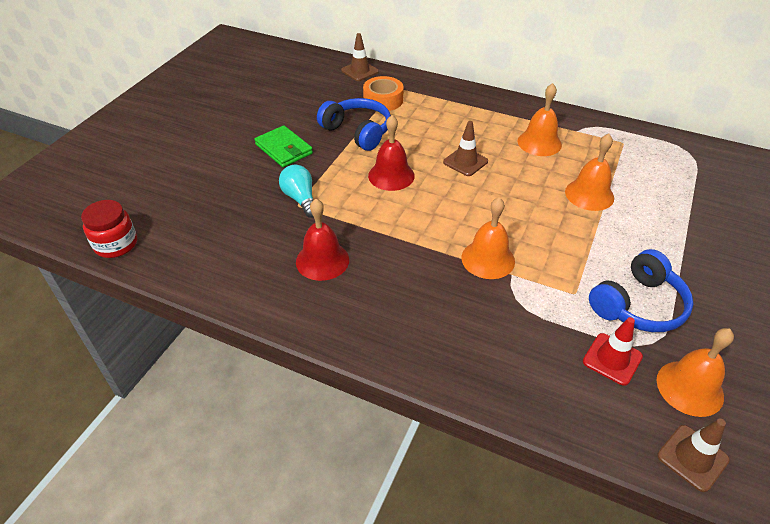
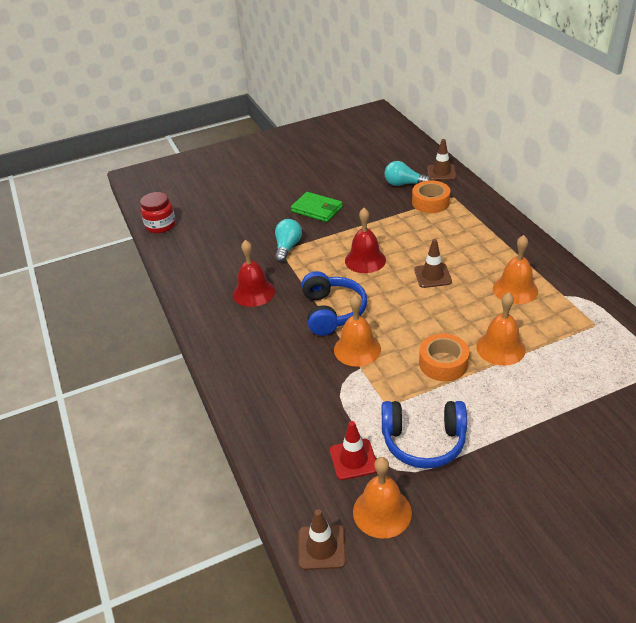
camera: 45 degrees right, 5 degrees down
(284, 149) = (317, 209): green wallet -> green wallet turned 60 degrees counterclockwise
(338, 93) = (403, 184): none -> turquoise light bulb
(358, 132) = (381, 218): blue headphones -> blue headphones (332, 312)
(567, 231) = (443, 363): none -> orange tape

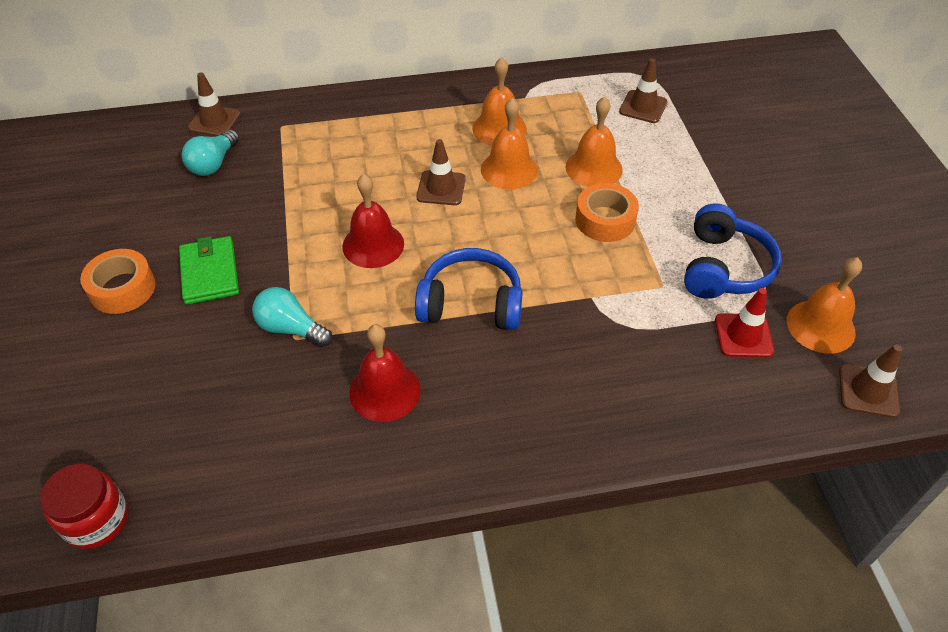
camera: 80 degrees left, 10 degrees up
(317, 209) = (209, 273): green wallet -> green wallet turned 60 degrees counterclockwise
(357, 349) = (556, 292): orange bell -> orange bell (509, 169)
(430, 202) = (279, 149): orange tape -> orange tape (122, 288)
(603, 367) = (643, 107): none -> brown traffic cone

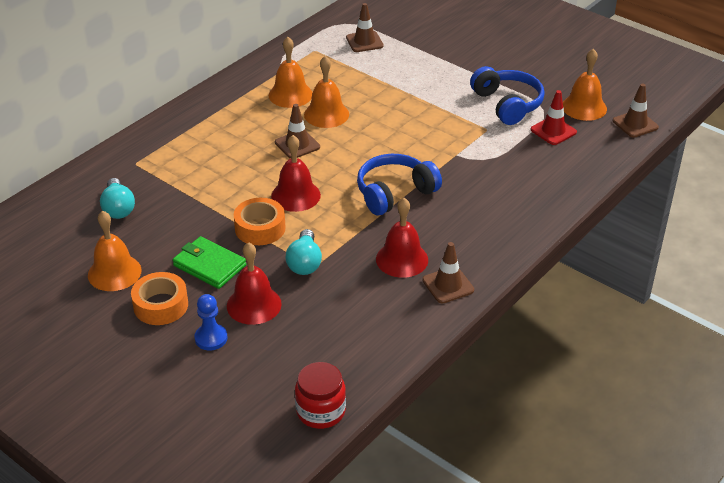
camera: 40 degrees left, 10 degrees down
(115, 355) = (211, 338): none -> blue pawn
(192, 344) = (254, 304): none -> red bell
(214, 121) = (79, 184): brown traffic cone -> brown traffic cone (448, 285)
(290, 328) = (304, 263): turquoise light bulb -> turquoise light bulb turned 75 degrees counterclockwise
(594, 168) = (376, 89): orange bell -> orange bell (114, 272)
(605, 220) = (417, 113): orange tape -> orange tape (260, 228)

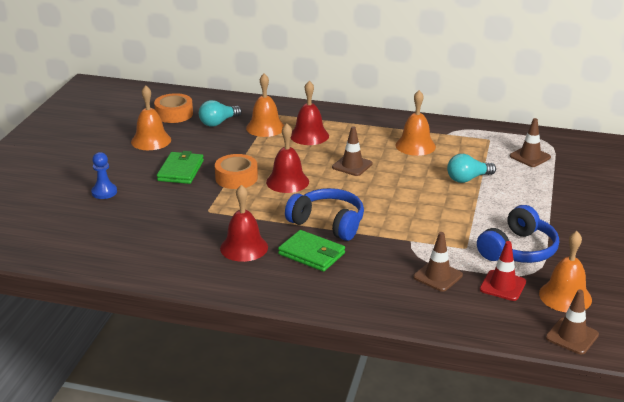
camera: 65 degrees right, 10 degrees down
(161, 305) = (127, 165): orange tape -> orange tape (174, 114)
(254, 304) = (149, 198): red bell -> red bell (309, 135)
(304, 263) = (209, 206): turquoise light bulb -> turquoise light bulb (468, 179)
(321, 411) = (49, 255): red jar -> none
(326, 114) = (405, 167): orange bell -> orange bell (265, 127)
(441, 219) = (312, 254): none -> green wallet
(448, 285) = (226, 277): brown traffic cone -> brown traffic cone (437, 276)

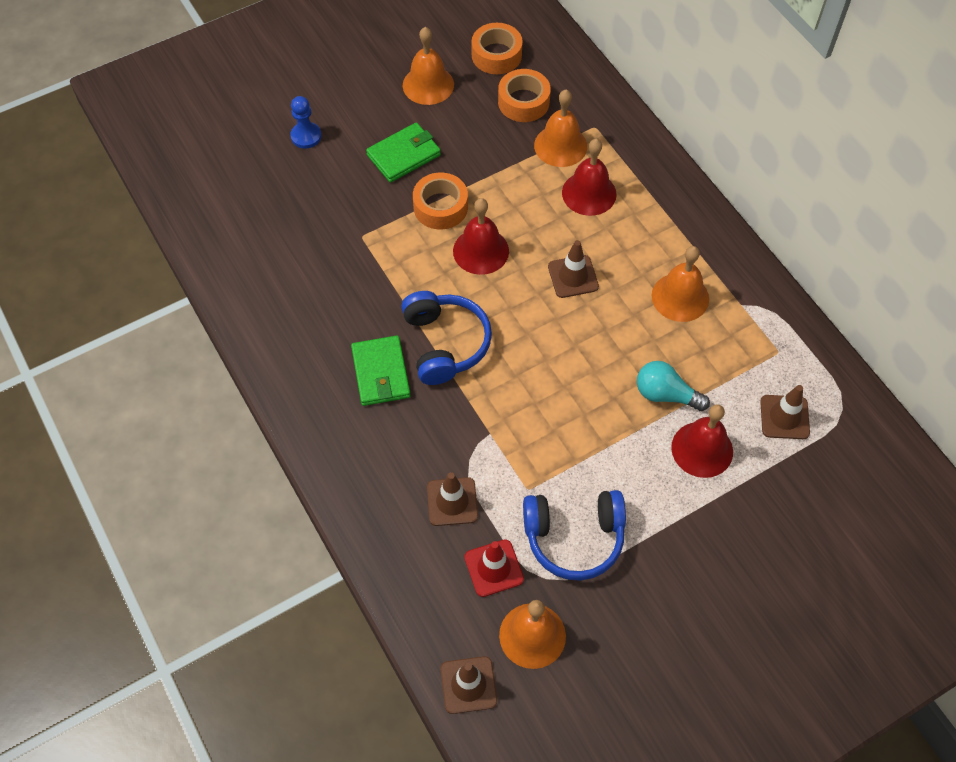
camera: 45 degrees right, 30 degrees up
(218, 122) = (523, 102): turquoise light bulb -> orange tape
(244, 247) = (335, 314): red bell -> red bell (702, 449)

